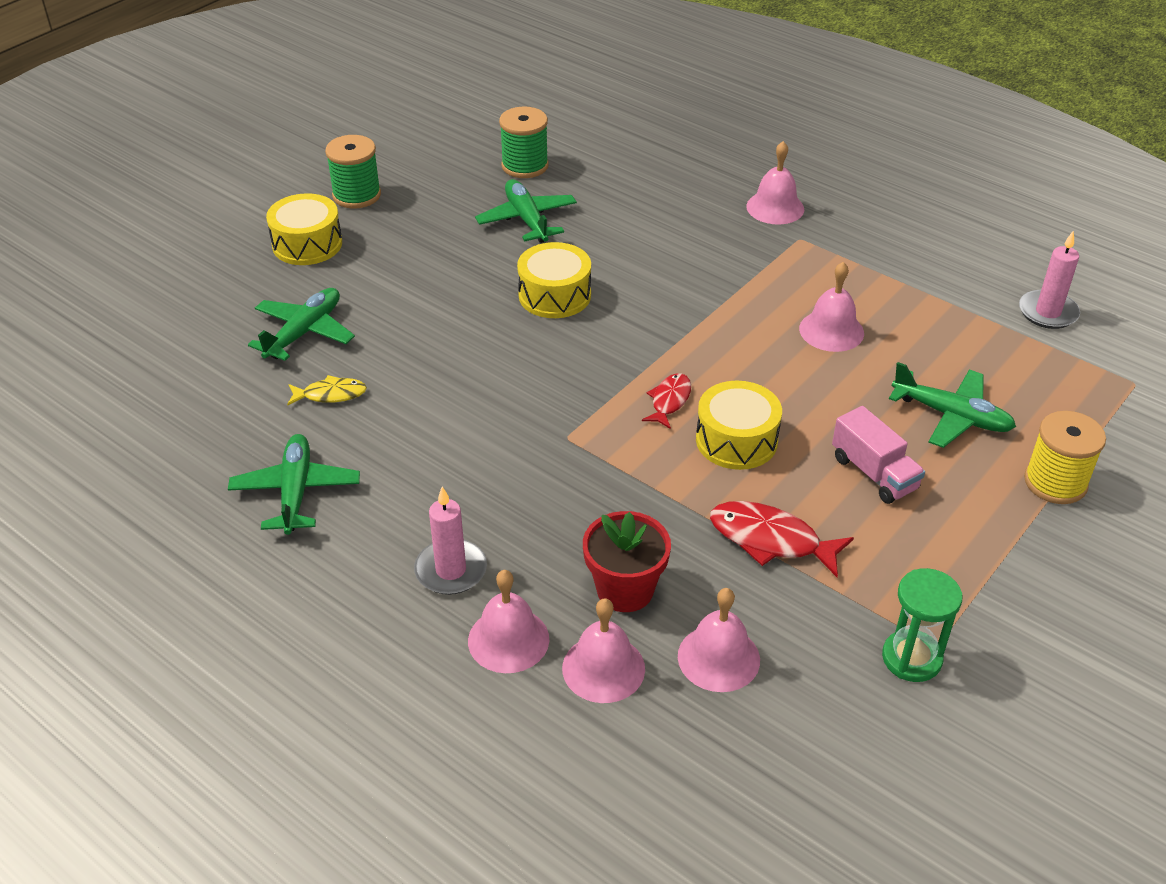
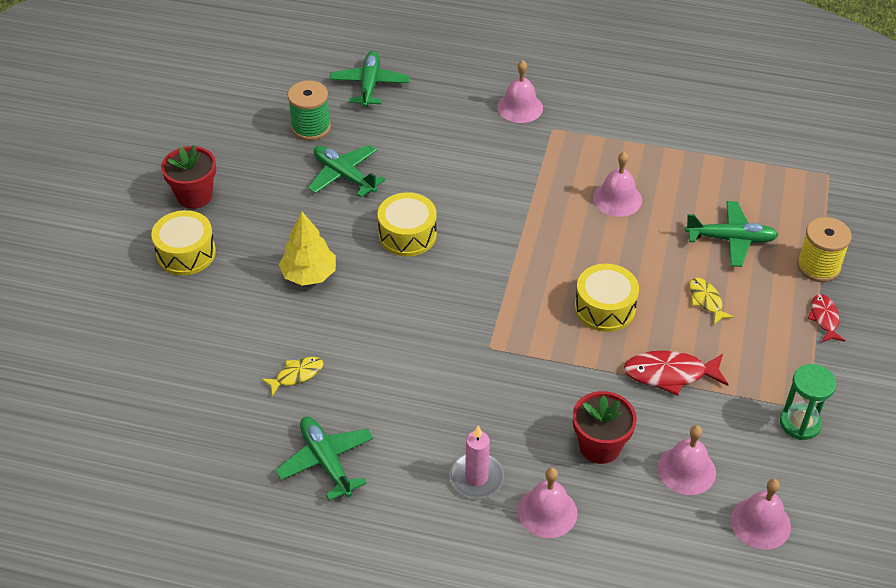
camera: 25 degrees left, 5 degrees up
(304, 332) = (239, 330): green plane -> green plane (369, 85)
(356, 195) = (194, 196): green spool -> red flower pot
(418, 302) = (309, 274): none -> yellow tree
(603, 668) = (620, 506): pink bell -> pink bell (760, 523)
(669, 401) = (542, 293): red fish -> red fish (824, 318)
(874, 473) = (706, 300): pink truck -> yellow fish
(1048, 312) = (748, 137): pink candle -> none

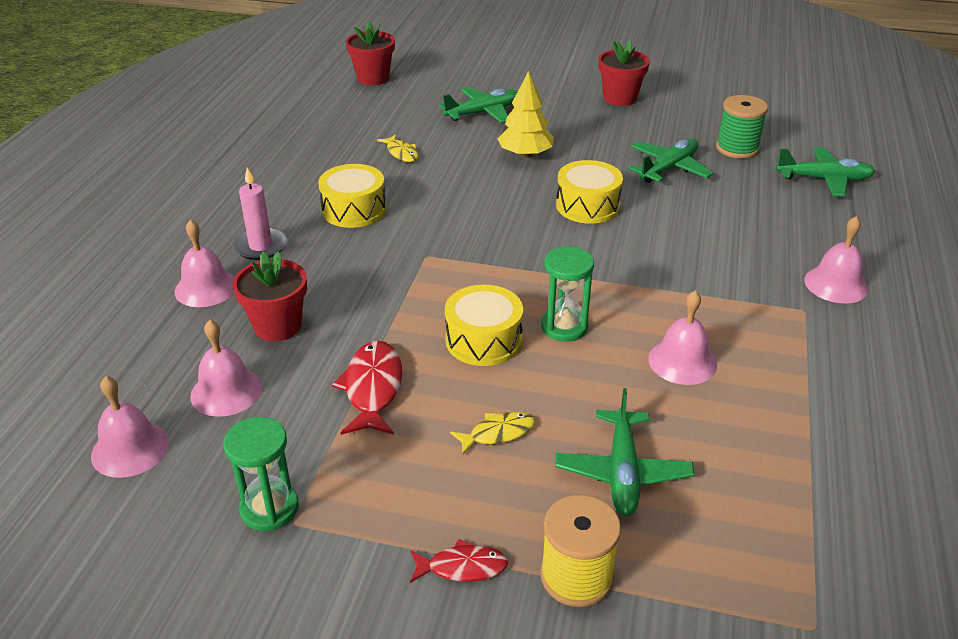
camera: 90 degrees right, 10 degrees down
(99, 414) = (373, 78): none -> red flower pot
(186, 253) = (547, 99): yellow drum -> yellow drum (354, 210)
(326, 461) = (302, 170): green plane -> green plane (483, 113)
(584, 259) = (564, 327): none -> green hourglass

